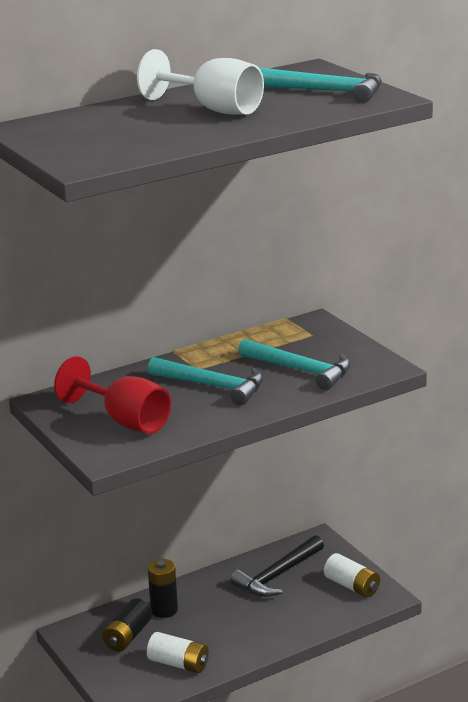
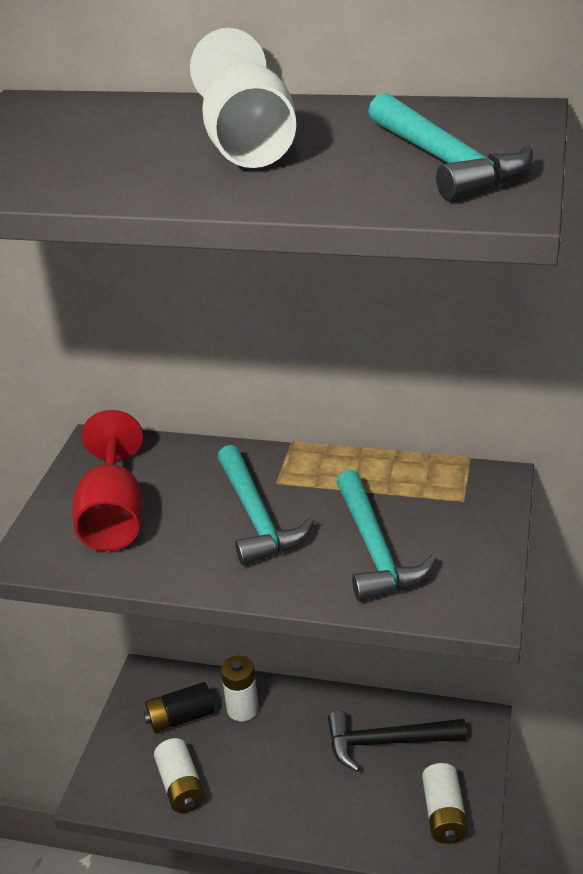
camera: 45 degrees right, 10 degrees up
(164, 610) = (242, 709): black battery -> white battery

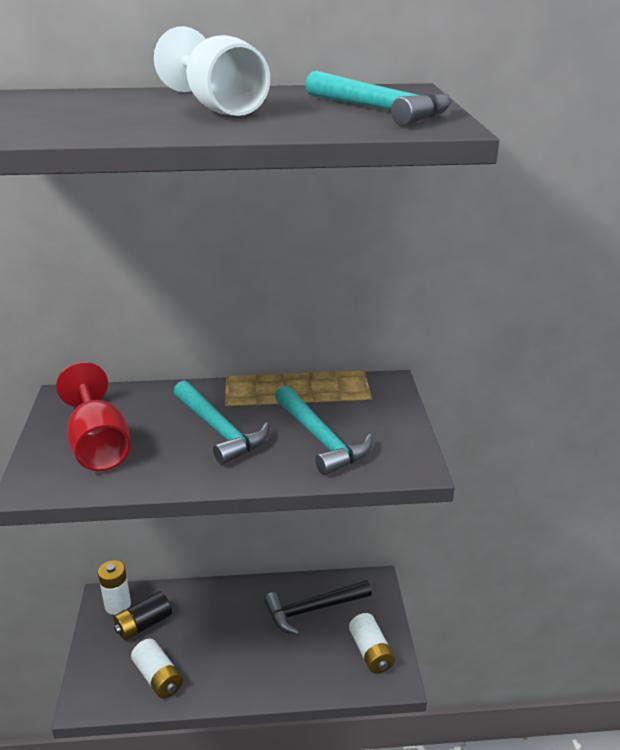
camera: 20 degrees left, 5 degrees down
(242, 709) = (193, 608): white battery -> white battery (118, 605)

